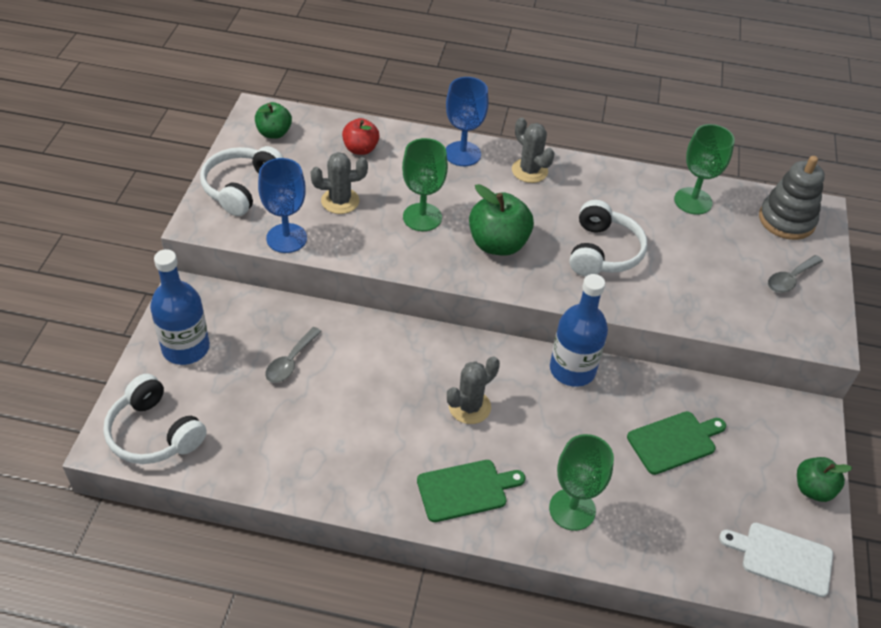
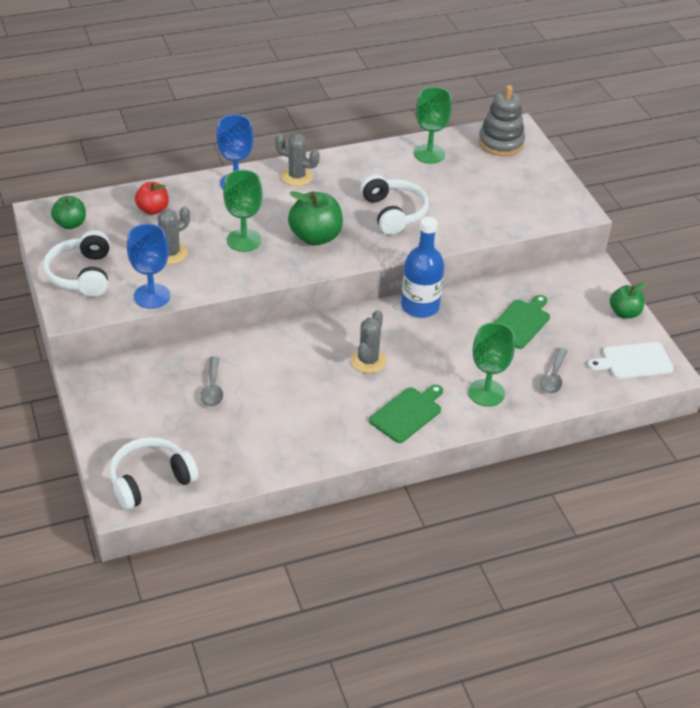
camera: 30 degrees left, 5 degrees down
(154, 433) = (150, 480): white headphones -> white headphones turned 135 degrees clockwise
(186, 348) = (122, 414): blue bottle -> none
(790, 279) = (530, 181): grey spoon -> grey spoon (553, 377)

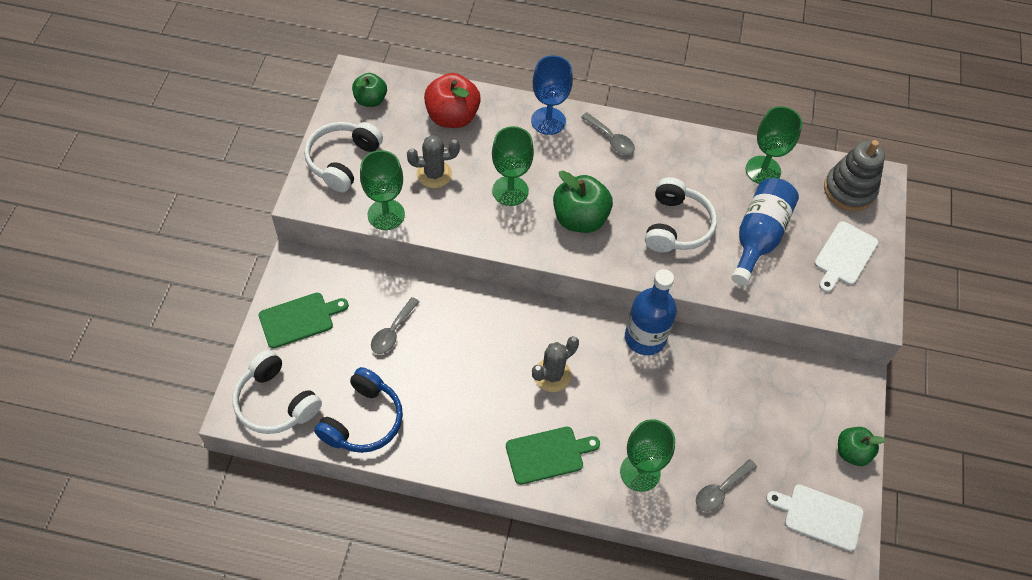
camera: 30 degrees right, 15 degrees up
(150, 480) = (276, 402): white headphones -> white headphones turned 135 degrees counterclockwise
(152, 296) = (386, 214): blue goblet -> green goblet
(153, 209) = (452, 117): red apple -> red apple, size x1.60
(238, 459) = (363, 420): none -> blue headphones
(297, 177) = (611, 139): grey cactus -> grey spoon
(460, 196) = (758, 237): none -> blue bottle
(520, 322) = (732, 408): green cutting board -> green cutting board (299, 319)
(529, 184) = (844, 255): none -> white cutting board

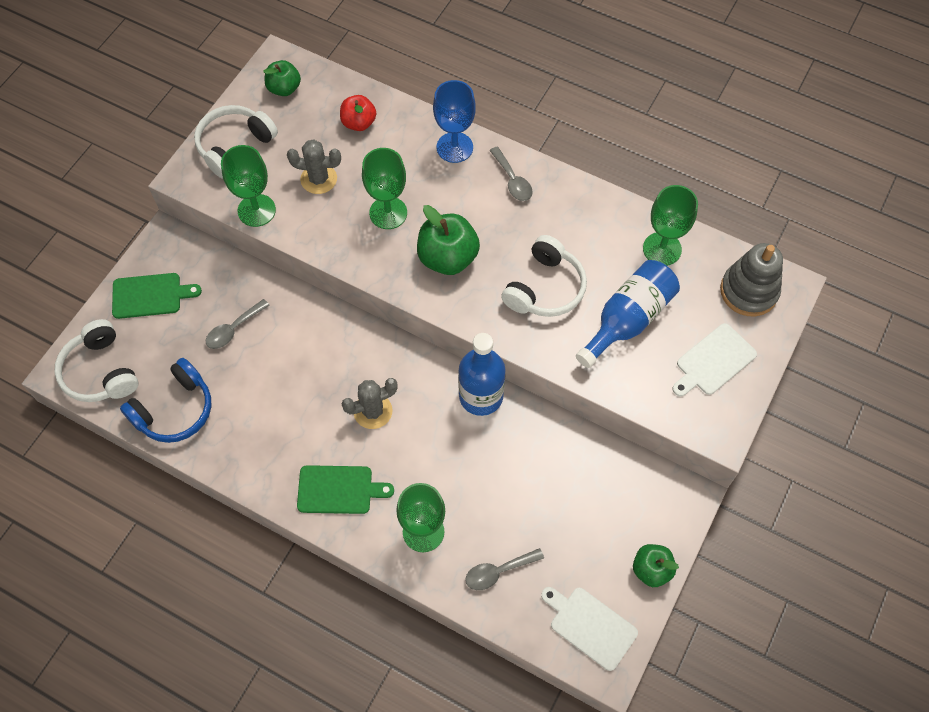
camera: 20 degrees right, 5 degrees up
(452, 117) = (359, 123): red apple -> red apple, size x0.63

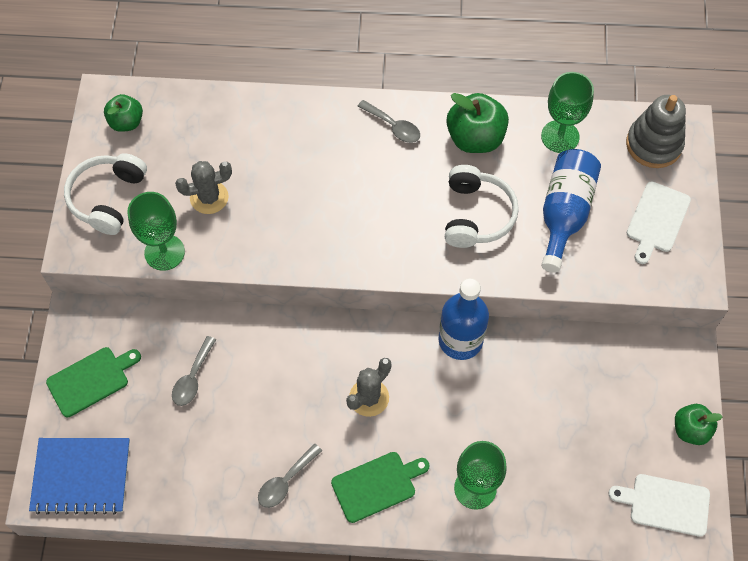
camera: 25 degrees left, 0 degrees up
(100, 371) = (81, 476): white headphones -> blue notebook
(175, 410) = (177, 481): blue headphones -> none
(359, 123) = (218, 128): red apple -> none
(388, 213) = (294, 203): green goblet -> none
(448, 258) = (373, 223): green apple -> green apple (475, 138)
(454, 147) = (323, 116): blue goblet -> none
(498, 571) = (561, 493): grey spoon -> grey spoon (286, 481)

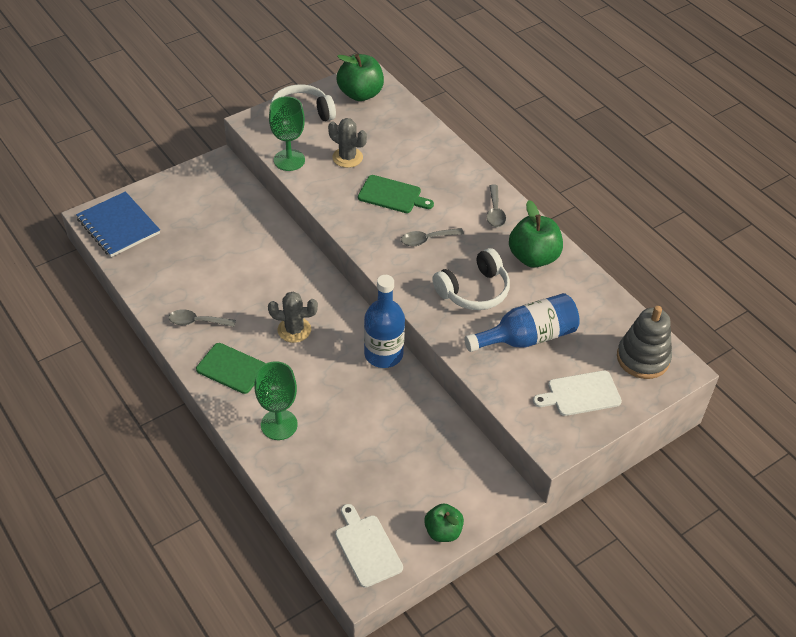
camera: 50 degrees right, 15 degrees down
(91, 380) = (184, 194): green cutting board -> green cutting board (392, 195)
(126, 122) = (360, 94): green apple -> green apple, size x1.60
(193, 377) = (228, 237): grey spoon -> grey spoon (427, 239)
(560, 136) = (587, 301): green goblet -> none

